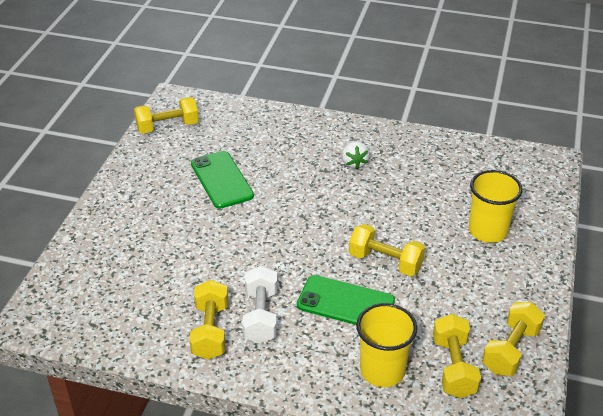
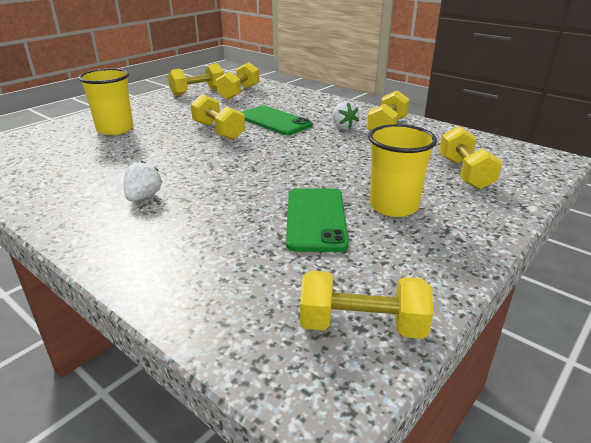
camera: 155 degrees left, 10 degrees down
(118, 266) = (465, 173): none -> yellow dumbbell
(261, 316) = (343, 127): white dumbbell -> white strawberry
(382, 370) = (282, 98): yellow cup -> yellow cup (393, 206)

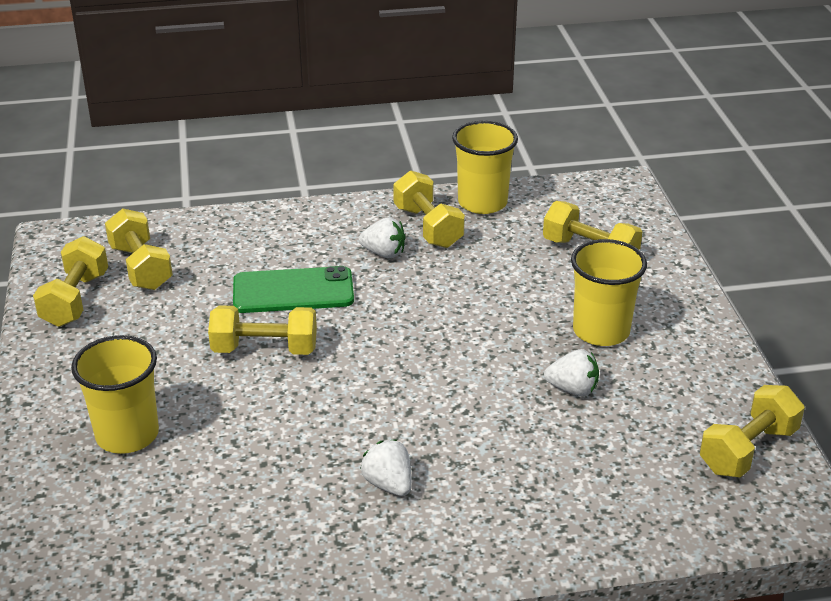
camera: 50 degrees left, 5 degrees up
(316, 219) = (572, 389): green phone -> white strawberry
(438, 131) = (482, 202): none -> yellow cup

